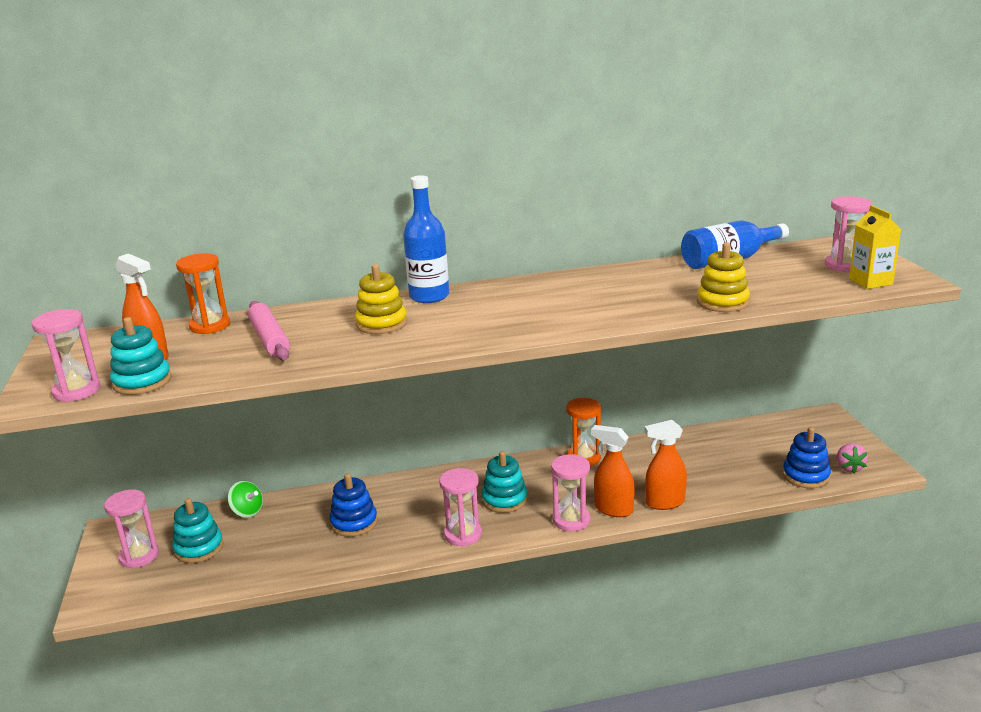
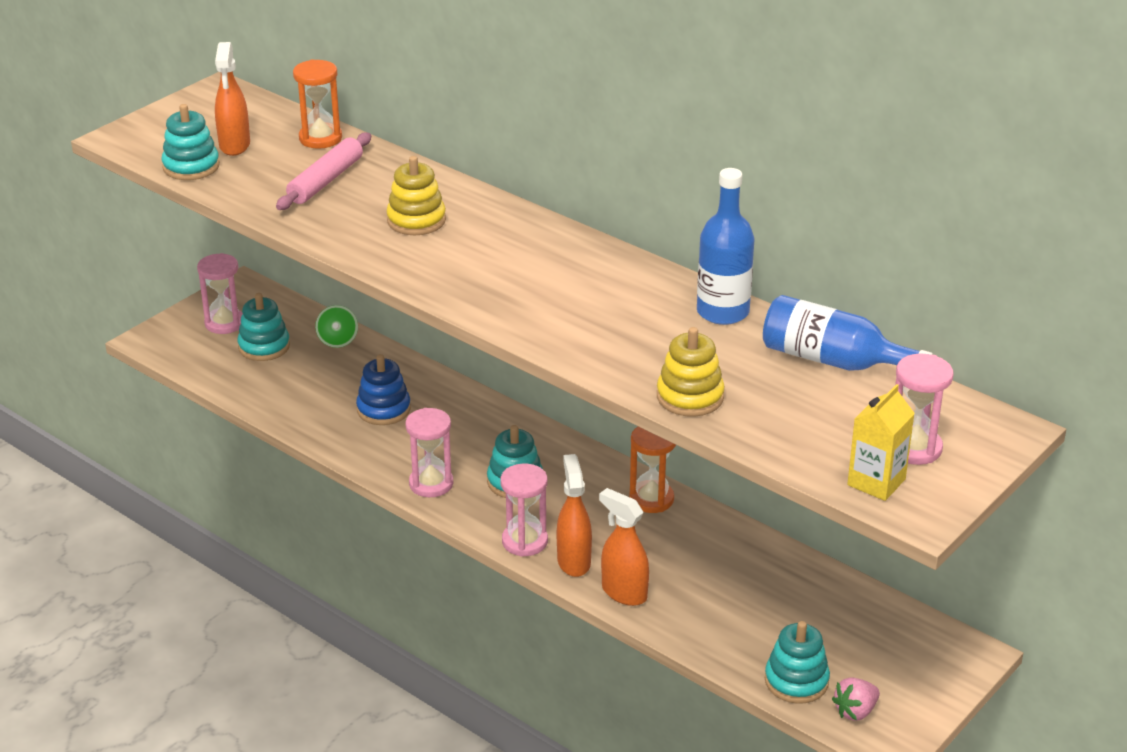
camera: 50 degrees right, 10 degrees up
(76, 391) = (149, 148): pink hourglass -> none
(429, 296) = (508, 216): blue bottle -> blue bottle (722, 312)
(805, 476) = (796, 681): blue stacking toy -> turquoise stacking toy

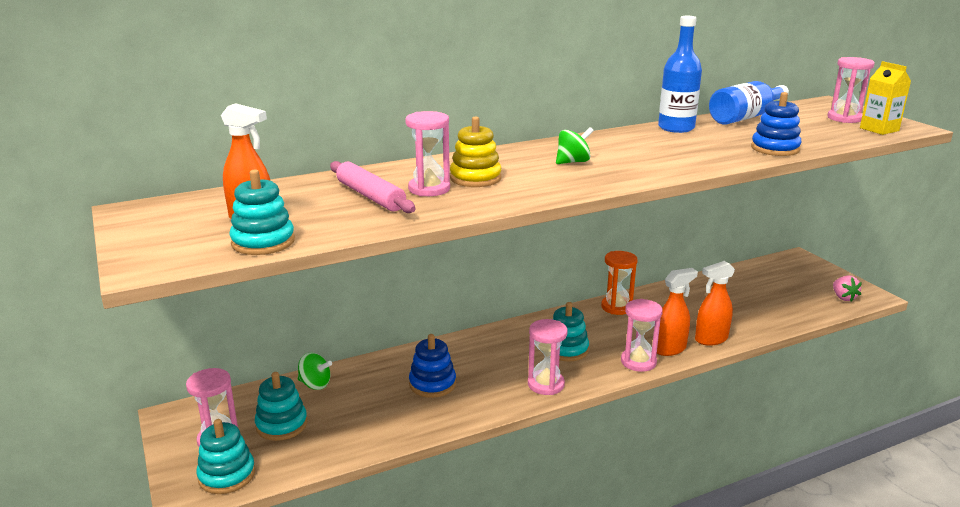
camera: 65 degrees left, 10 degrees down
(320, 138) = (293, 188): orange hourglass -> none
(366, 204) = (429, 189): none -> pink hourglass
(516, 265) = (573, 162): none -> green spinning top
(573, 561) = (670, 349): orange spray bottle -> orange spray bottle turned 135 degrees clockwise
(690, 397) = (775, 149): yellow stacking toy -> blue stacking toy
(796, 681) = (813, 307): turquoise stacking toy -> turquoise stacking toy (227, 475)

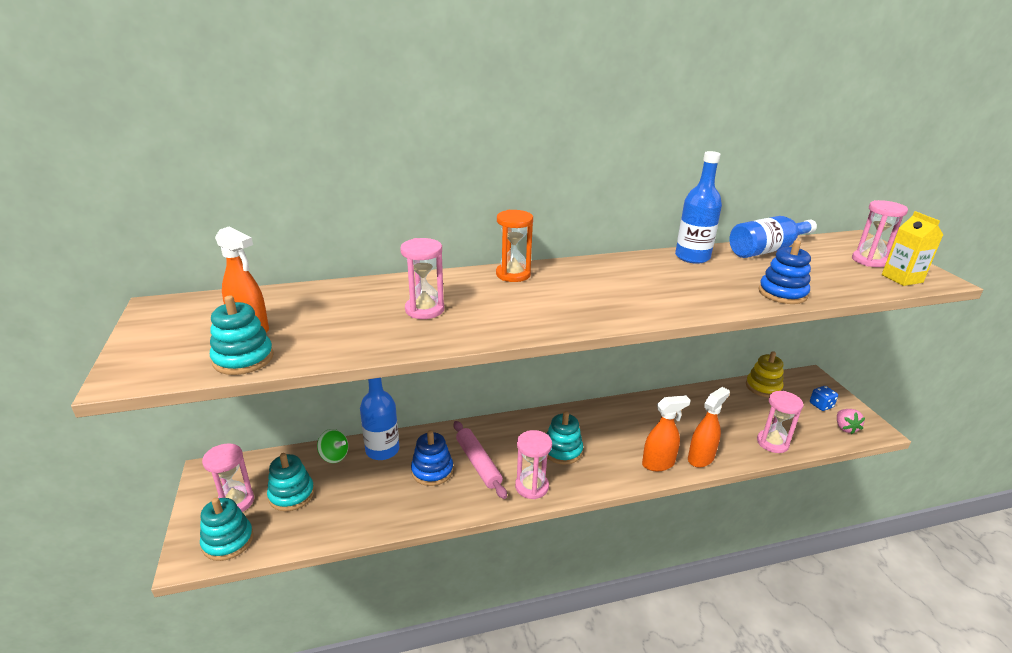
camera: 10 degrees right, 5 degrees up
(368, 372) = (382, 450): none -> blue bottle
(370, 196) = (368, 313): pink rolling pin -> pink rolling pin (478, 463)
(475, 178) = (473, 301): yellow stacking toy -> yellow stacking toy (763, 387)
(573, 162) = (574, 290): green spinning top -> none
(617, 307) = (622, 410): orange hourglass -> orange hourglass (513, 274)
(638, 362) = (624, 474): pink hourglass -> pink hourglass (772, 443)
(711, 339) = (701, 458): orange spray bottle -> orange spray bottle turned 150 degrees clockwise
(814, 281) = (821, 405): none -> blue dice

